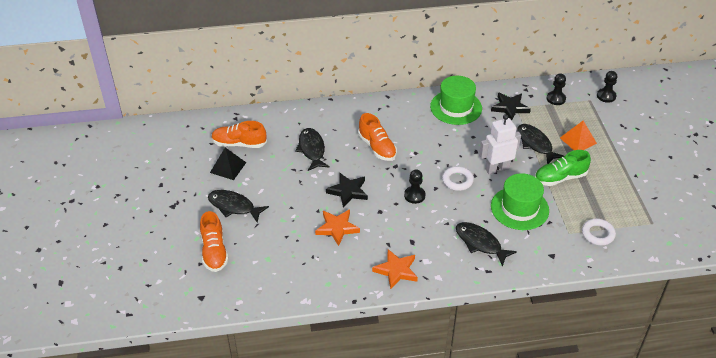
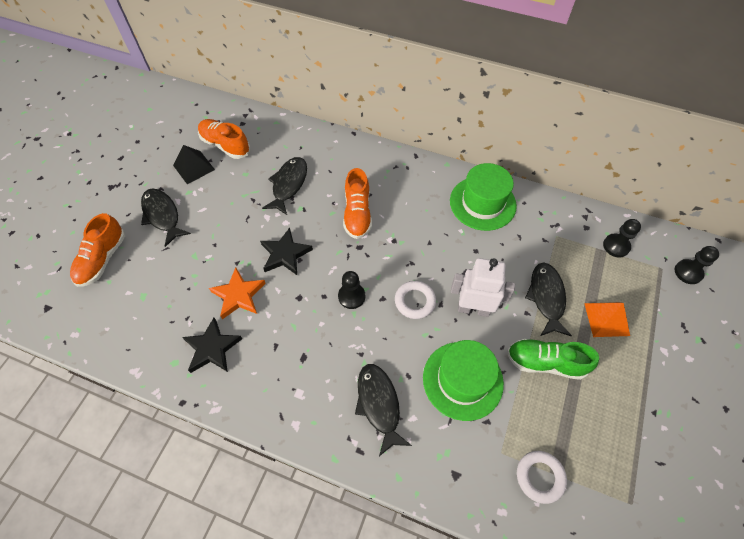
camera: 30 degrees right, 15 degrees up
(396, 270) = (256, 387): orange star -> none
(510, 108) = (548, 232): black star -> black star (212, 348)

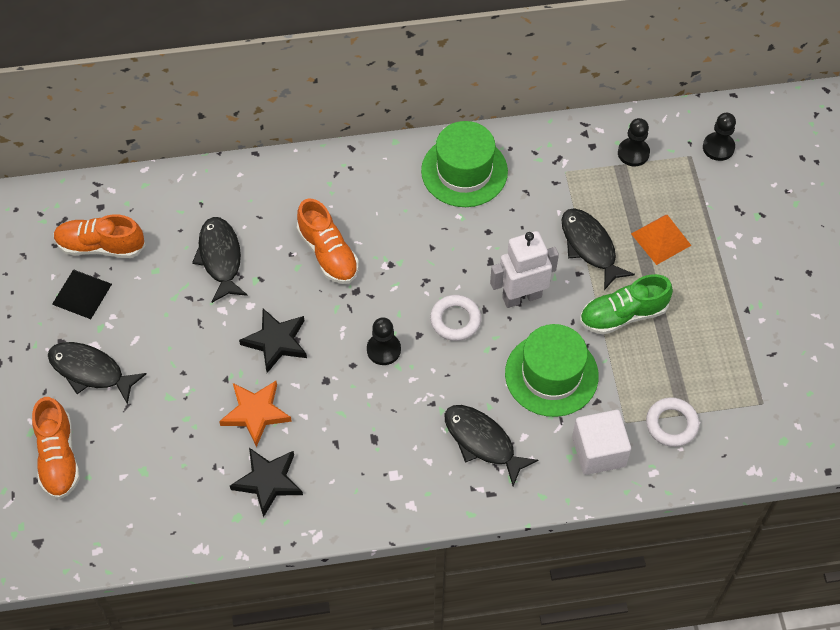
camera: 30 degrees left, 0 degrees up
(465, 465) = (598, 451): none -> white cube

